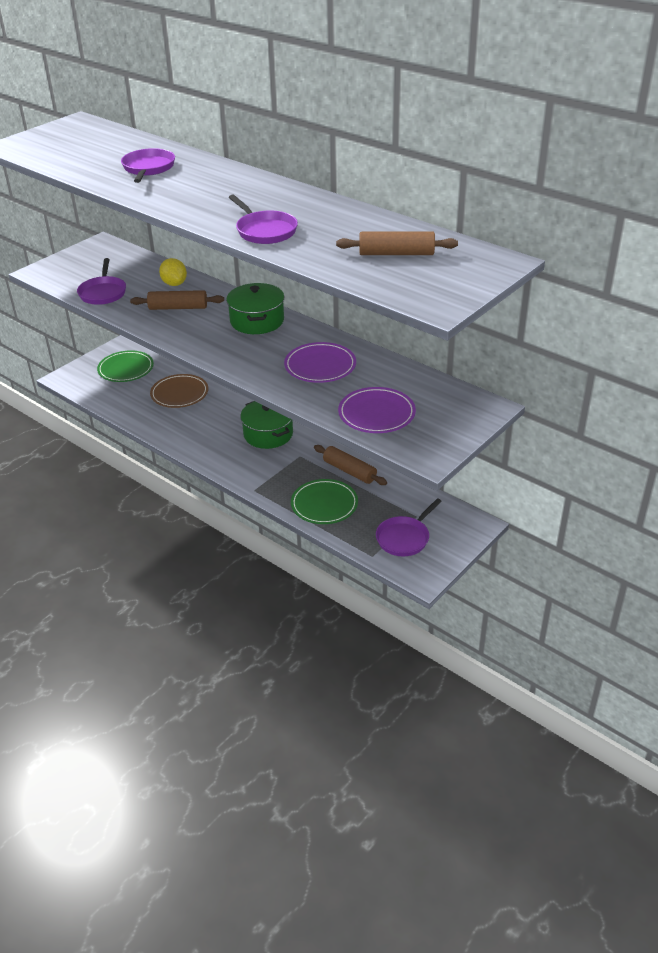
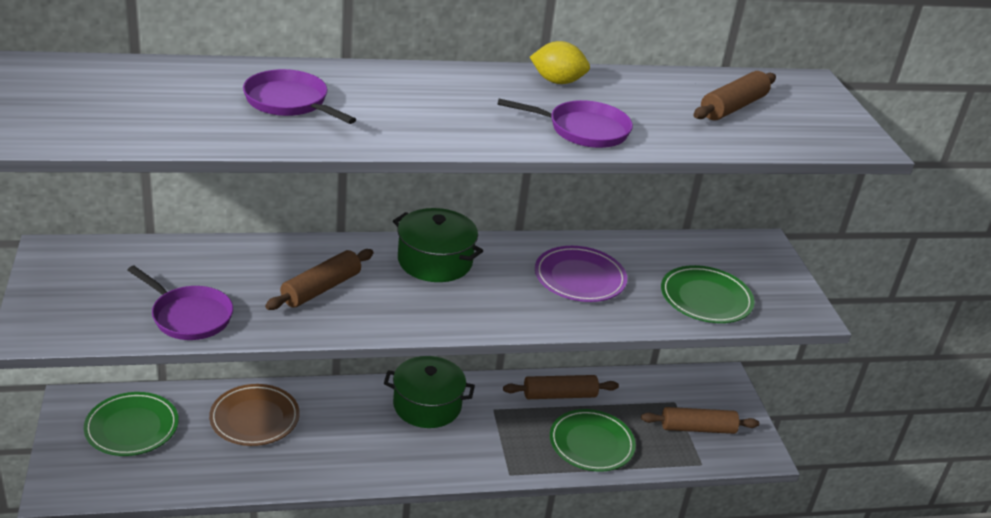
camera: 55 degrees left, 5 degrees down
(174, 284) = (260, 262): yellow lemon -> yellow lemon (557, 81)
(376, 413) = (706, 298): purple plate -> green plate
(405, 538) = (697, 428): purple pan -> brown rolling pin

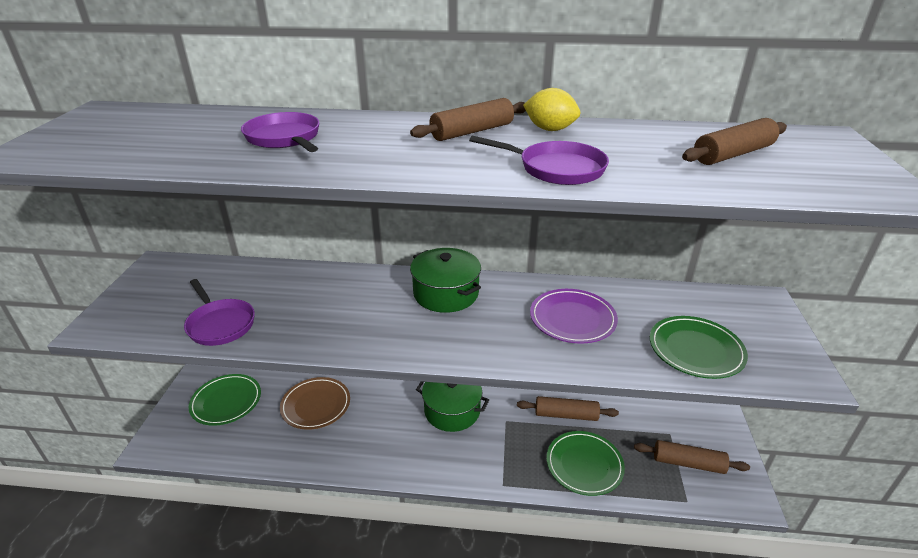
camera: 20 degrees right, 0 degrees up
(321, 289) = (339, 310): brown rolling pin -> brown rolling pin (472, 132)

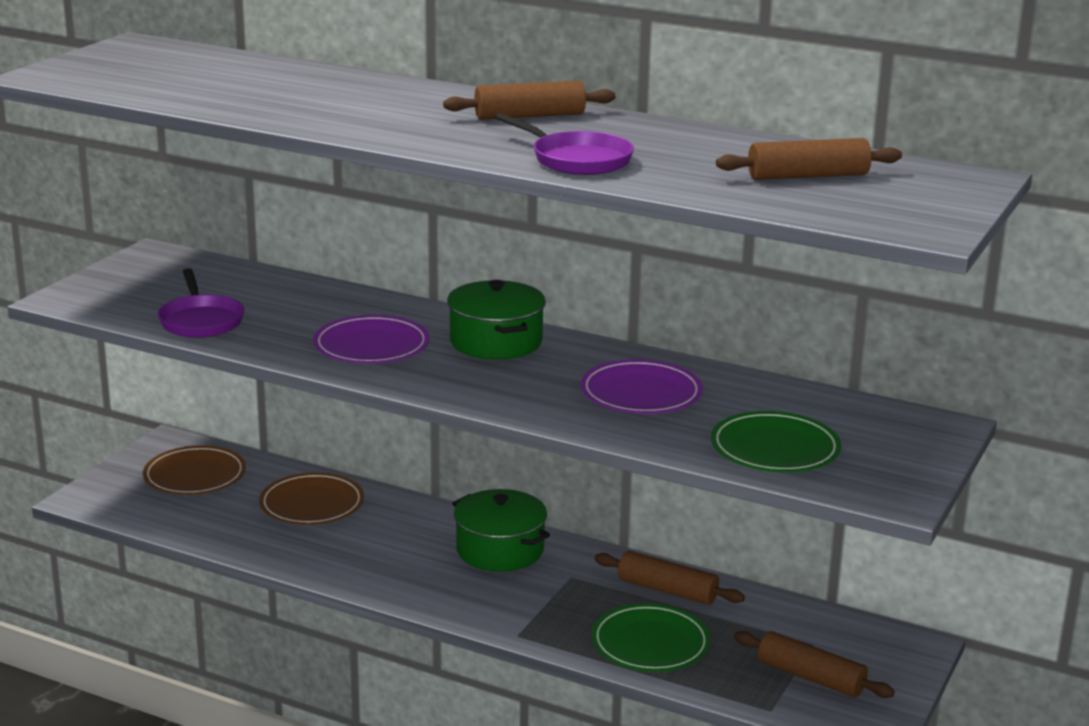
camera: 20 degrees right, 10 degrees down
(226, 401) = (195, 476): green plate -> brown plate
(285, 138) = (313, 95): purple pan -> none
(363, 319) = (371, 346): none -> purple plate
(550, 129) = (626, 126): yellow lemon -> none

